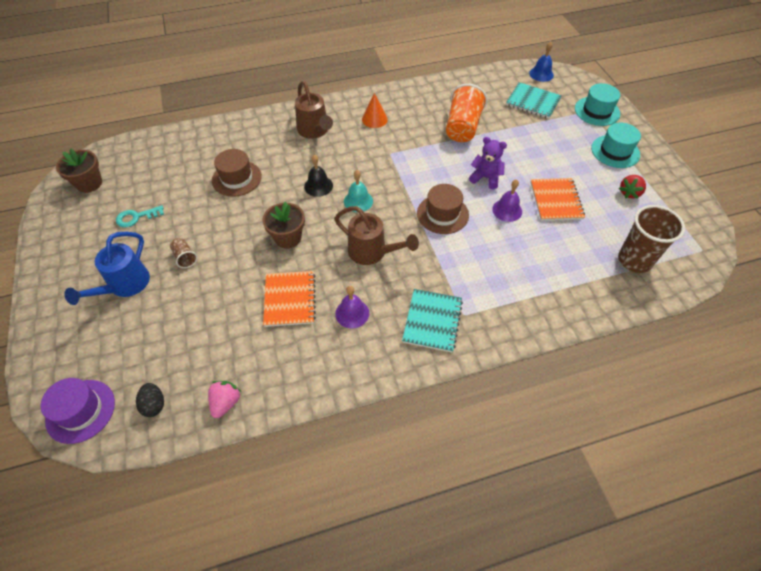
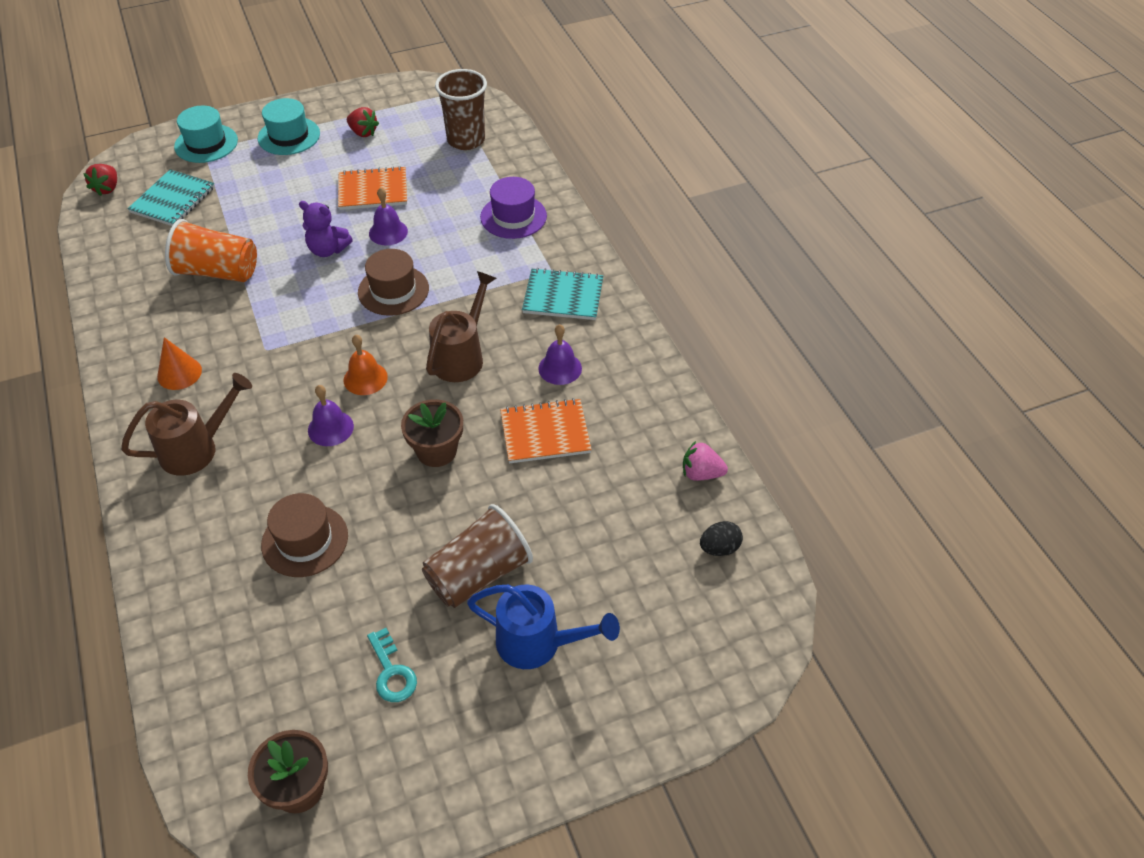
camera: 95 degrees left, 5 degrees down
(80, 411) = (745, 631): purple hat -> purple hat (513, 216)
(185, 257) = (478, 574): brown cup -> brown cup, size x2.13
(318, 186) = (330, 428): black bell -> purple bell
(358, 201) = (365, 378): turquoise bell -> orange bell
(486, 178) = (328, 250): purple teddy bear -> purple teddy bear turned 90 degrees counterclockwise
(541, 74) = (107, 188): blue bell -> red strawberry

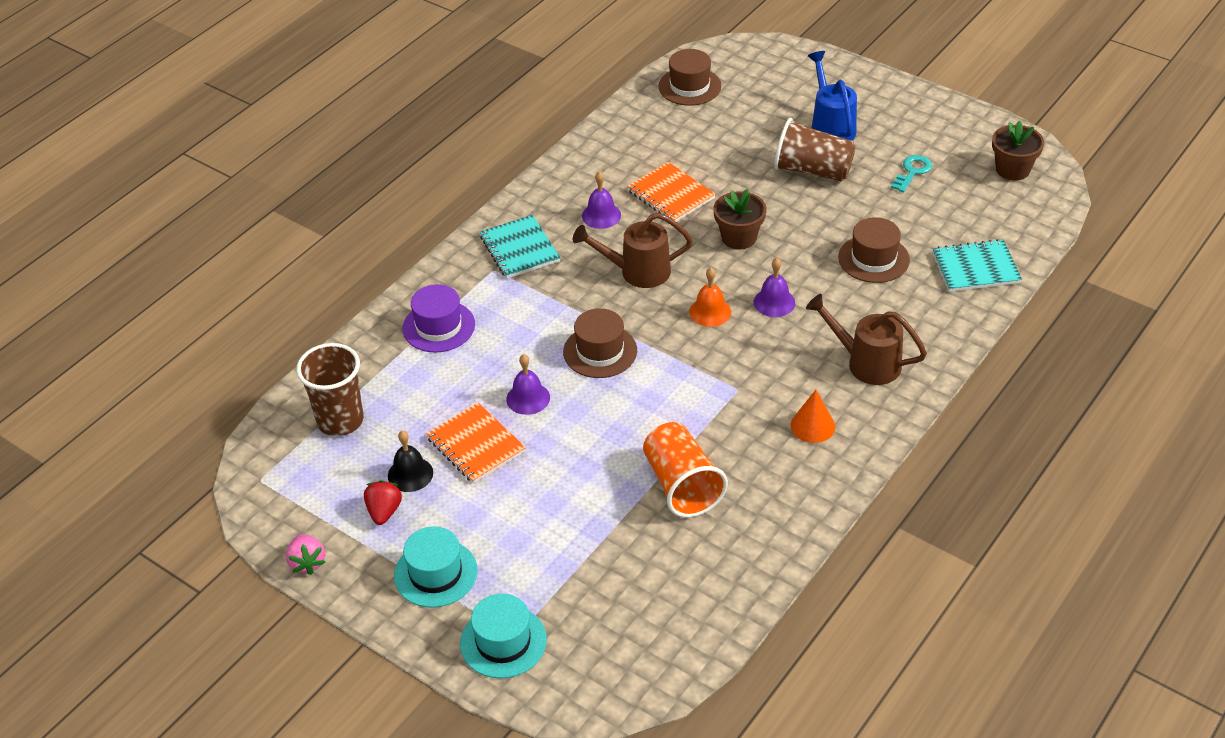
camera: 120 degrees left, 5 degrees down
(107, 188) = (646, 675): red strawberry -> none
(173, 200) = (616, 598): turquoise notebook -> turquoise notebook (975, 268)
(328, 250) = (586, 426): purple teddy bear -> none
(382, 153) = (410, 474): none -> black bell
(701, 473) = (637, 114): pink strawberry -> pink strawberry (307, 562)
(719, 548) = (689, 86): black egg -> brown hat

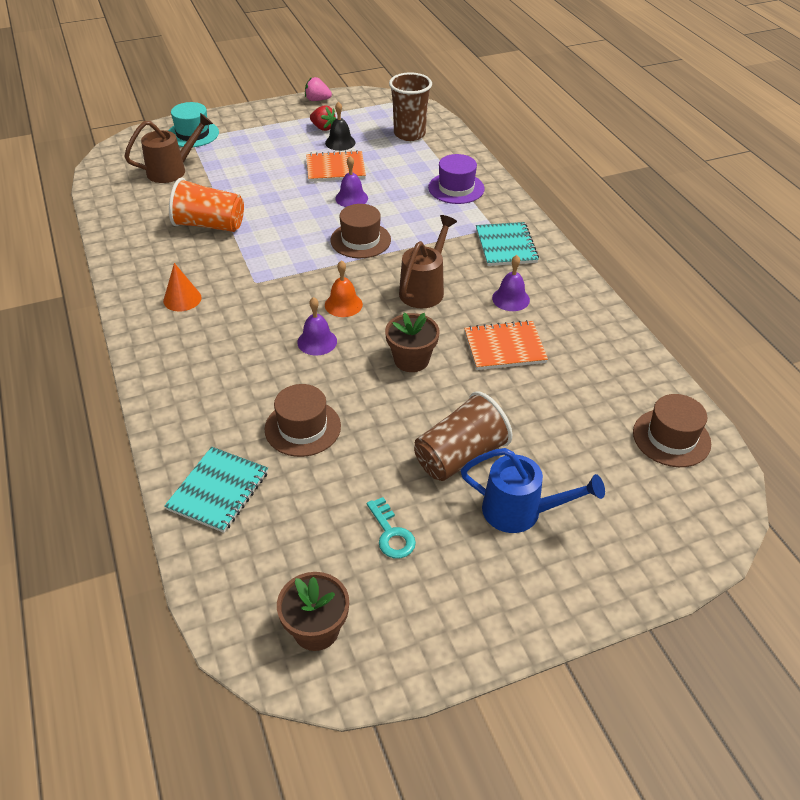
camera: 120 degrees right, 0 degrees up
(435, 573) = (261, 129): turquoise hat -> none
(519, 249) = (506, 246): turquoise notebook -> turquoise notebook turned 75 degrees clockwise
(866, 363) = (201, 356): brown watering can -> brown watering can (172, 170)

